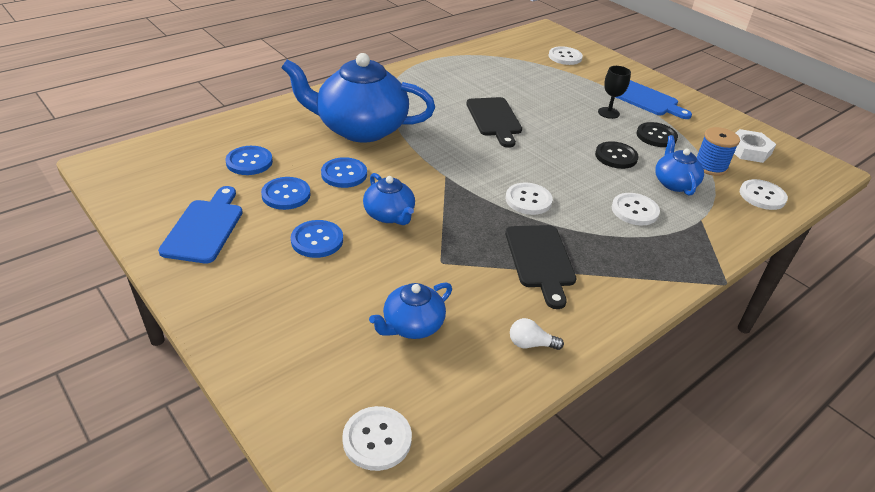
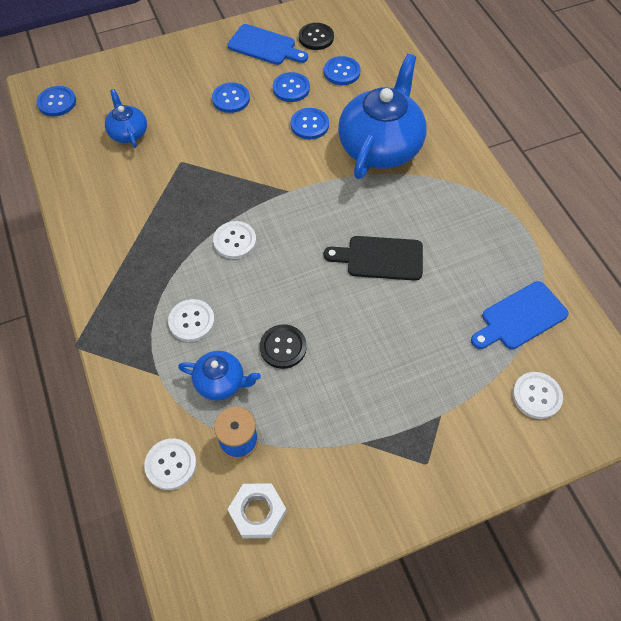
camera: 110 degrees right, 20 degrees up
(377, 439) = (57, 102): white button -> blue button
(389, 215) = (246, 143): blue teapot -> none
(530, 344) = (83, 189): white light bulb -> none
(540, 260) = (158, 223): black cutting board -> none
(608, 113) = (376, 383): black goblet -> none
(646, 99) = (403, 448): blue cutting board -> blue cutting board (520, 317)
(656, 136) = (313, 413): black button -> black button (316, 37)

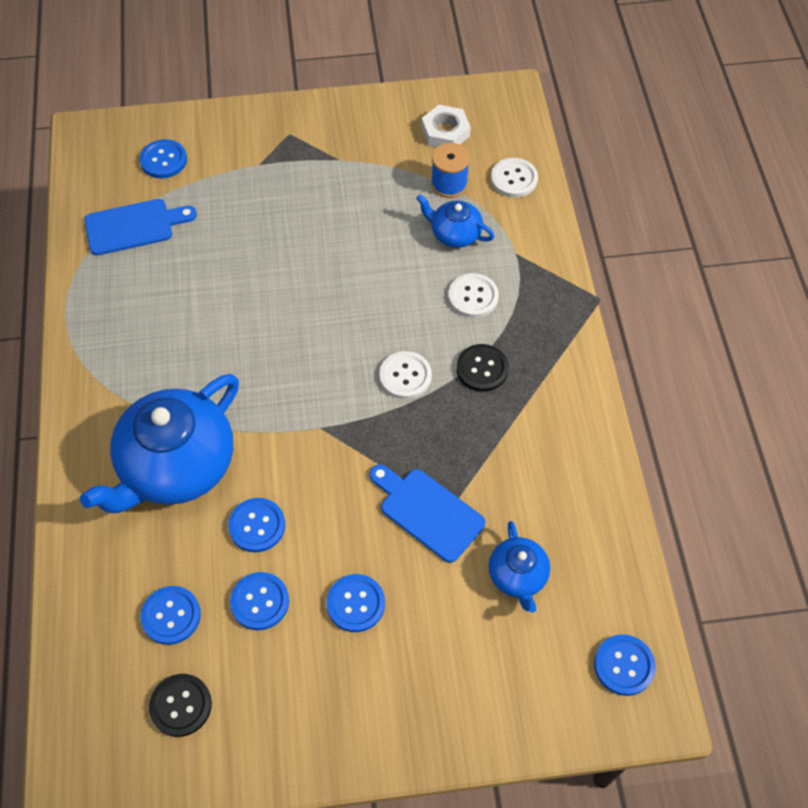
camera: 165 degrees left, 0 degrees up
(265, 46) = (271, 707): blue cutting board -> blue cutting board (427, 512)
(283, 347) = (384, 251): black button -> black button (482, 369)
(380, 258) = (246, 318): black cutting board -> none
(536, 396) = (163, 160): white button -> blue button

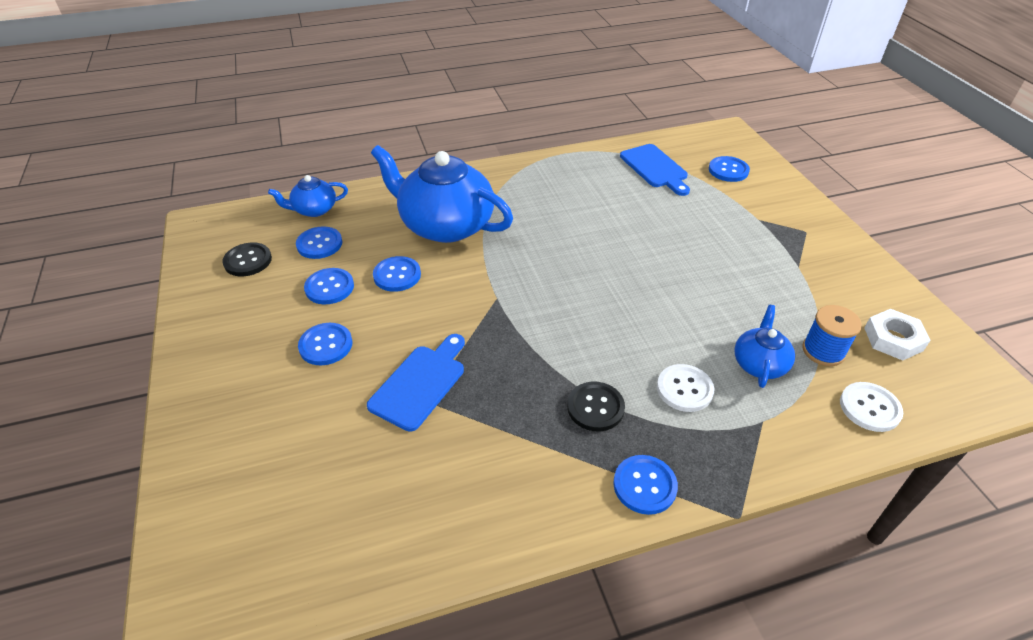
camera: 80 degrees right, 15 degrees down
(405, 376) = (567, 347): white button -> none
(517, 576) = (353, 466): blue teapot -> blue teapot (314, 209)
(624, 665) = (241, 585): blue button -> blue button (644, 485)

